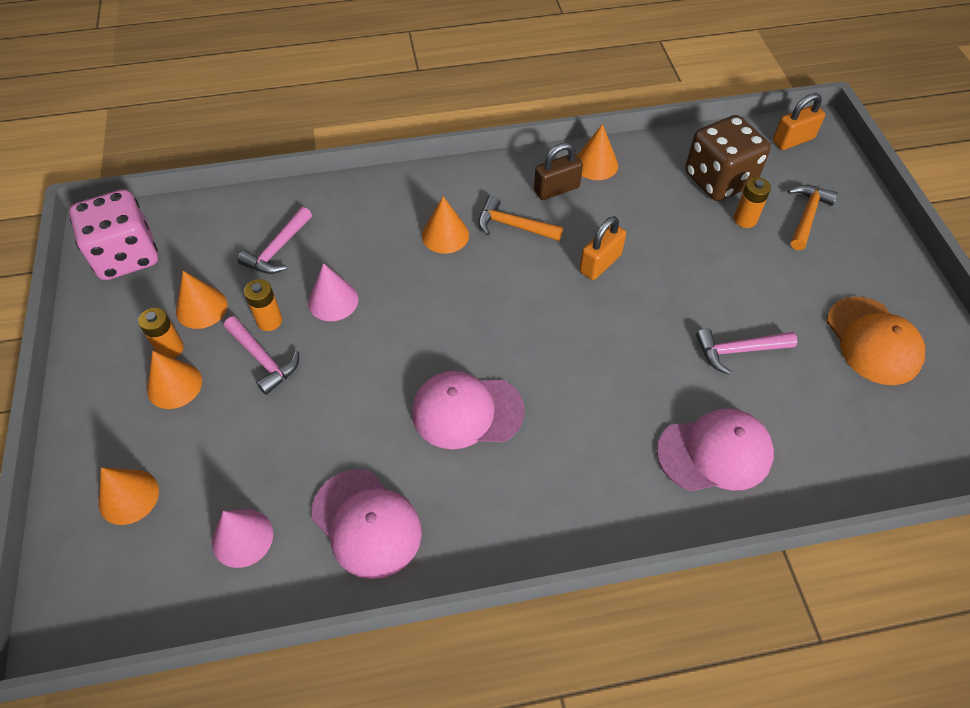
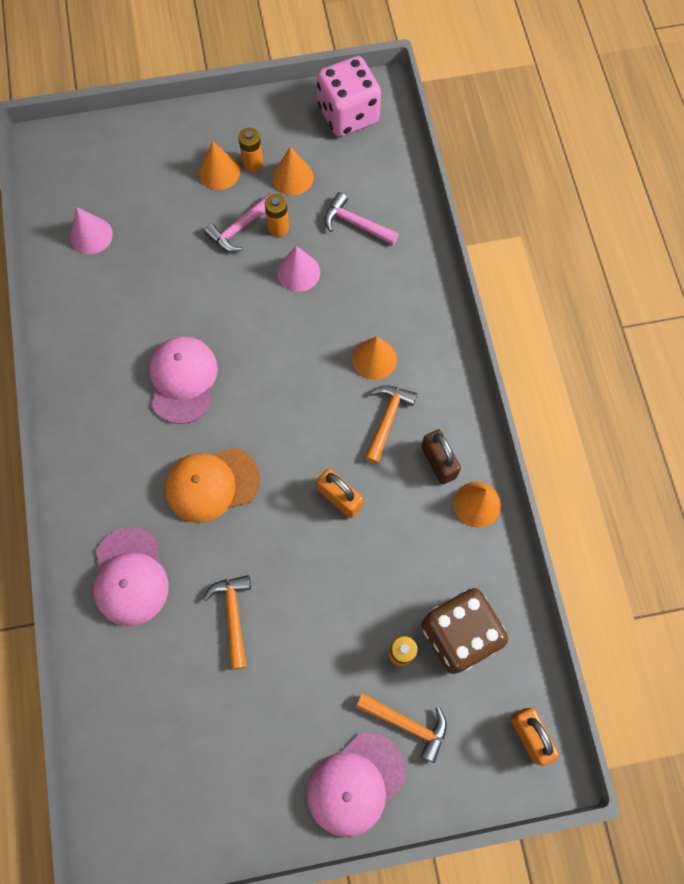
camera: 90 degrees right, 15 degrees up
(128, 496) = (129, 161): orange cone -> none
(366, 523) = (94, 313): pink cap -> pink cap (356, 784)
(738, 351) = (233, 615): pink hammer -> orange hammer
(873, 341) = (240, 754): orange cap -> orange cap (212, 484)

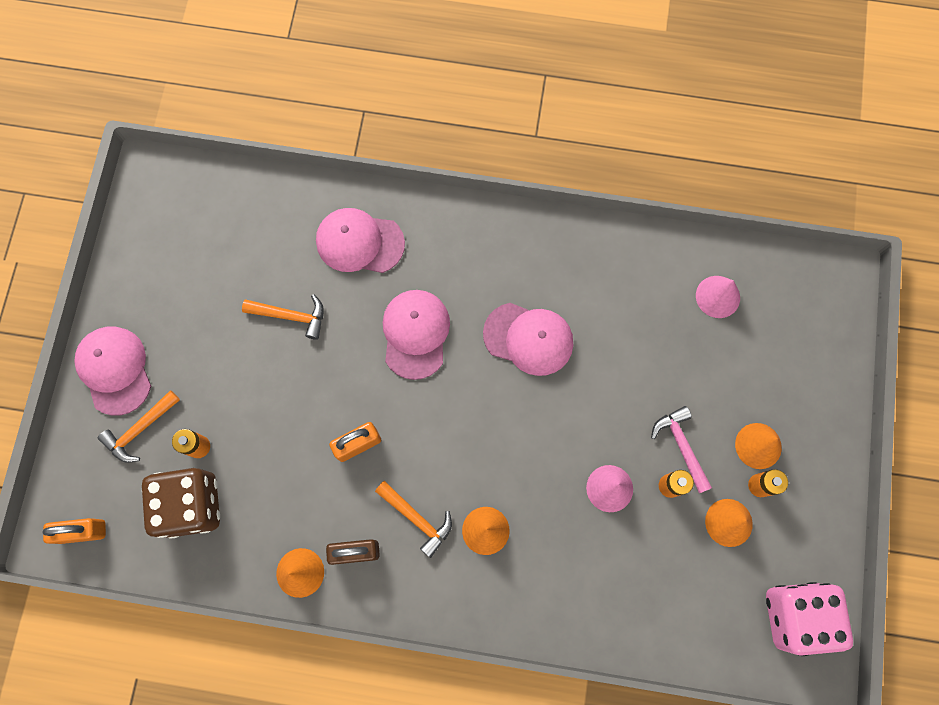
camera: 110 degrees right, 5 degrees up
(212, 484) = (415, 334): orange cap -> pink cap
(356, 224) = (649, 570): pink hammer -> none

